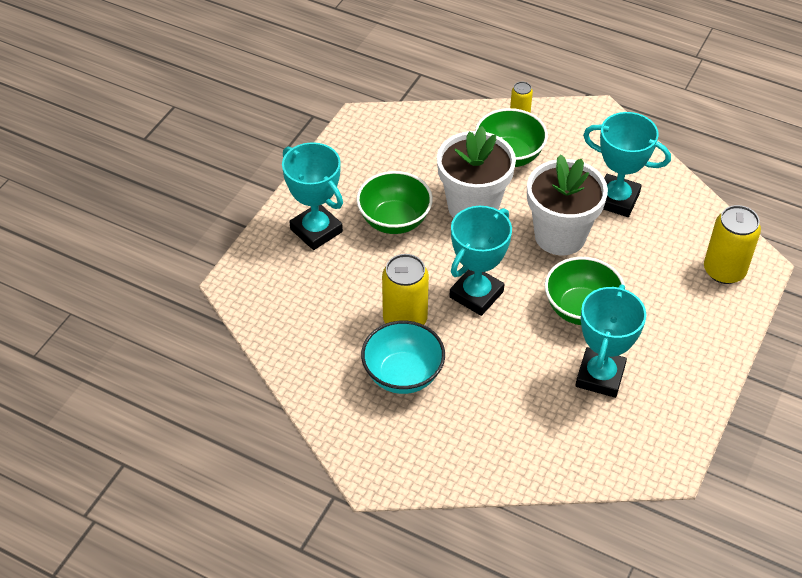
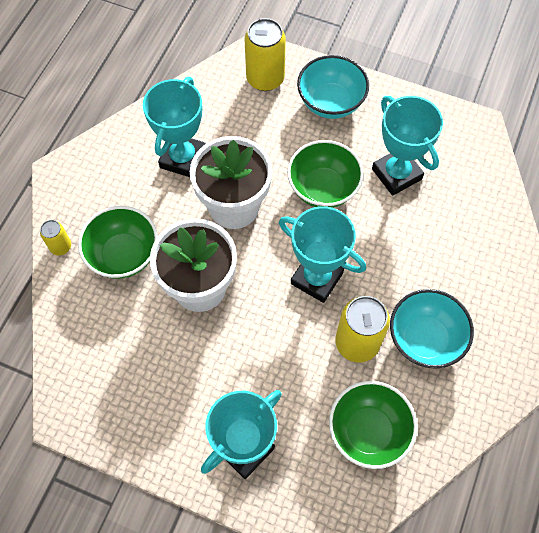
camera: 95 degrees left, 15 degrees up
(394, 220) = (224, 364): green bowl -> green bowl (368, 431)
(600, 376) = (396, 174): turquoise trophy -> turquoise trophy turned 45 degrees clockwise
(695, 326) = (330, 103): none -> turquoise bowl

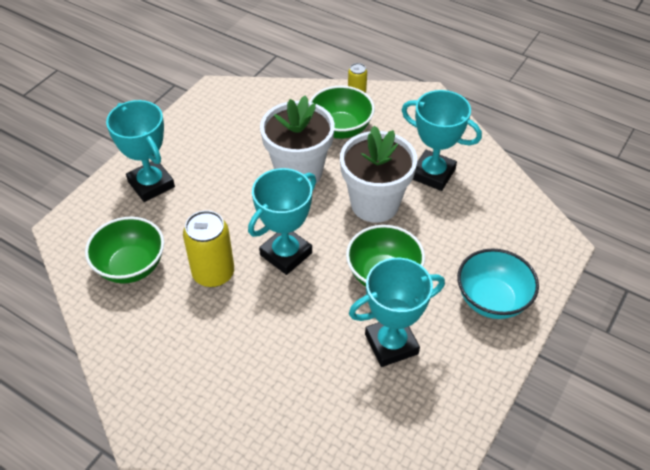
camera: 100 degrees right, 15 degrees down
(265, 78) = (526, 247): yellow can -> none
(424, 339) = (199, 328): turquoise bowl -> none

